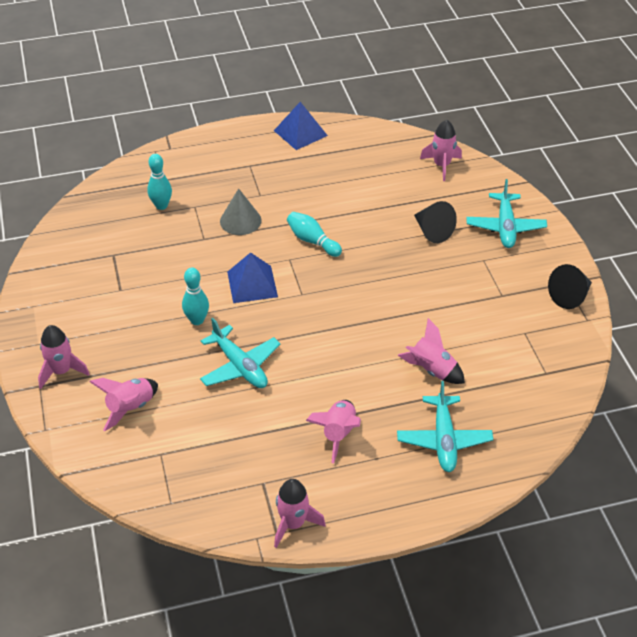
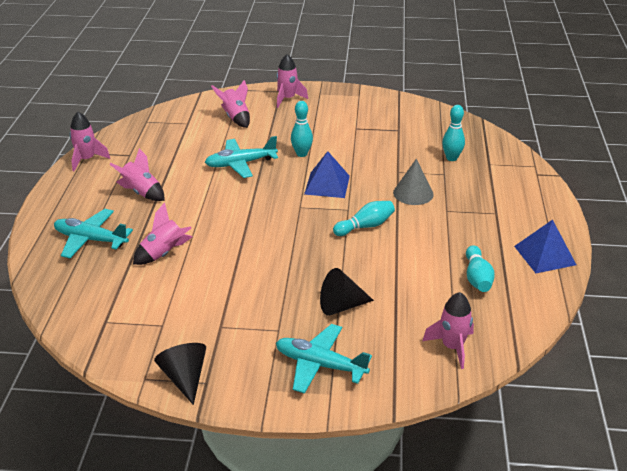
camera: 110 degrees right, 10 degrees down
(351, 164) = (477, 278): none -> turquoise bowling pin

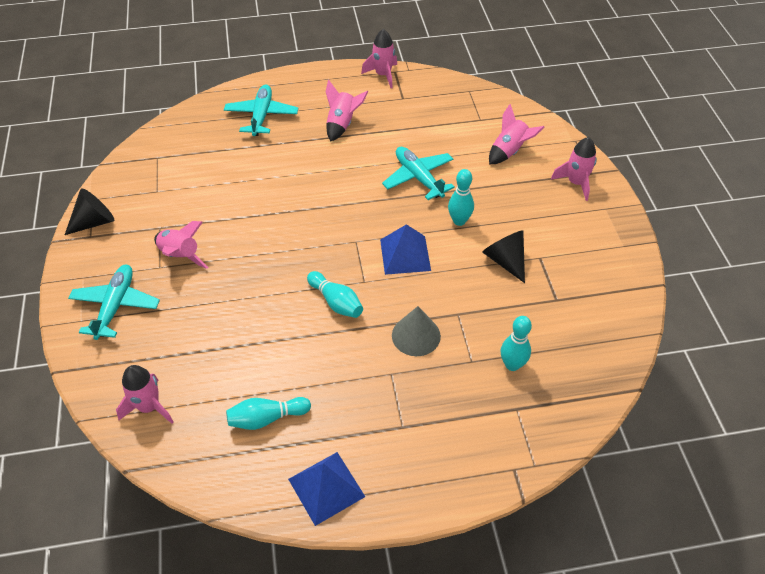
camera: 75 degrees right, 15 degrees up
(164, 254) = (252, 165): pink rocket -> pink rocket (180, 256)
(341, 306) = (199, 306): black cone -> black cone (505, 261)

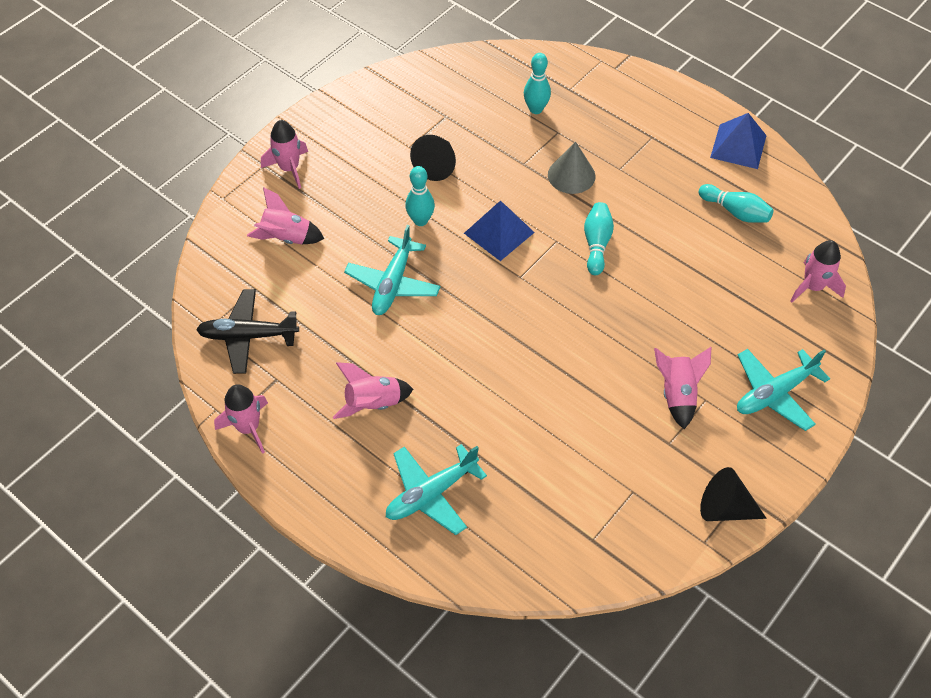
camera: 130 degrees left, 5 degrees up
(446, 101) = (248, 336): none -> black plane

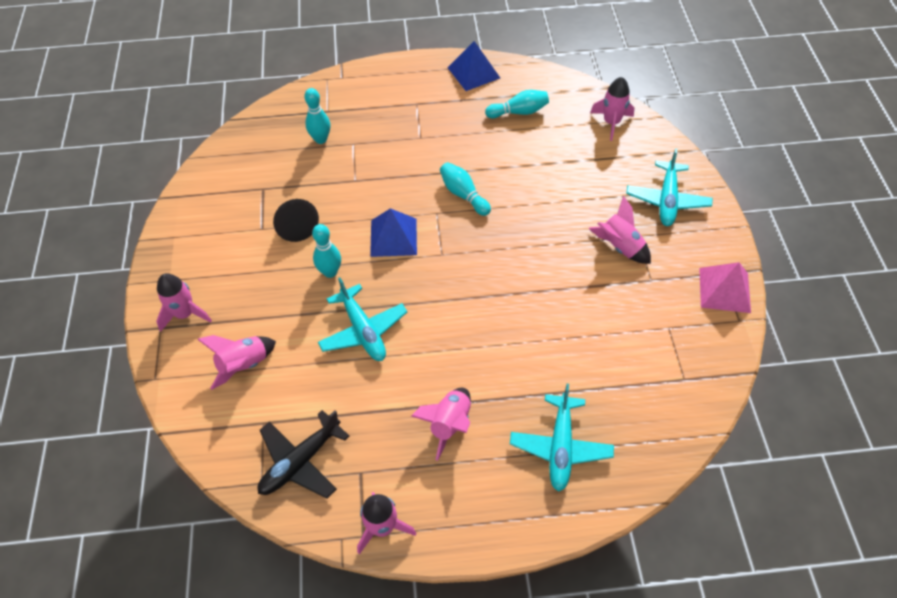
camera: 45 degrees left, 0 degrees up
(571, 175) = (395, 164): grey cone -> none
(725, 508) = (724, 290): black cone -> pink pyramid

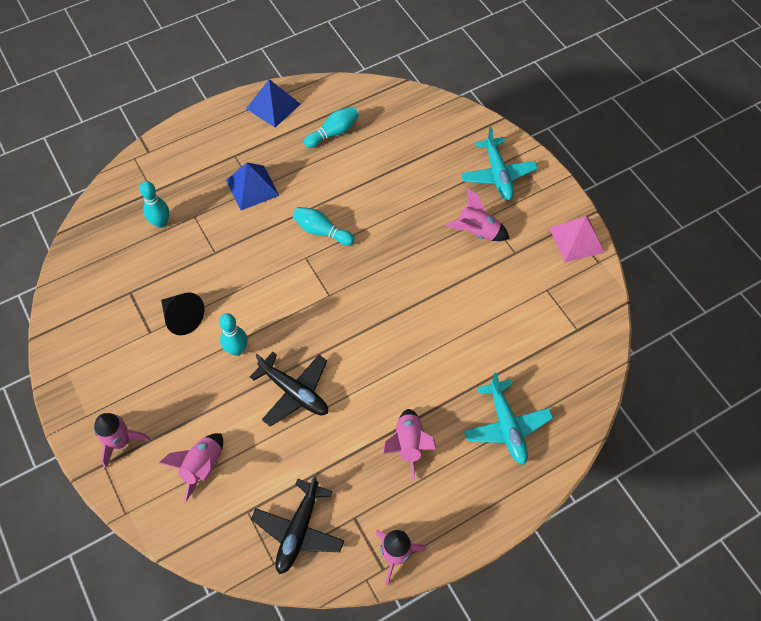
camera: 25 degrees left, 5 degrees up
(363, 330) = (294, 392): turquoise plane -> black plane
(393, 237) = (278, 295): blue pyramid -> blue pyramid (252, 187)
(611, 123) = (419, 116): pink rocket -> none

